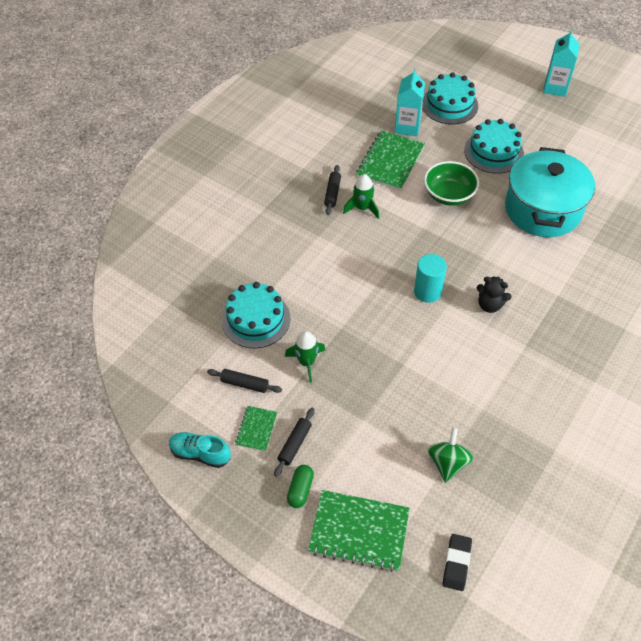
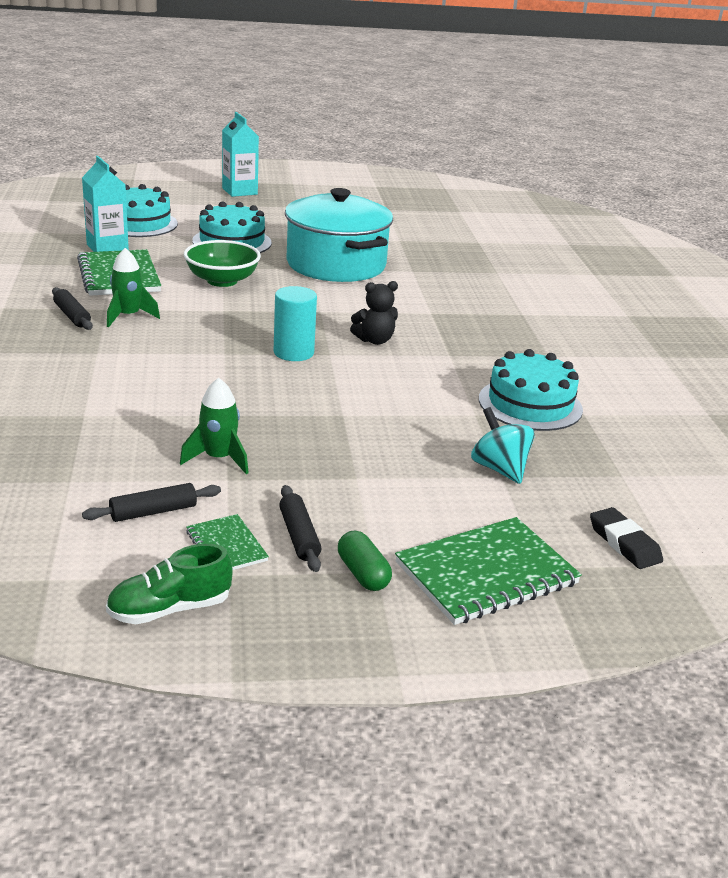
camera: 45 degrees left, 25 degrees down
(200, 453) = (170, 609): turquoise shoe -> green shoe
(256, 319) = (95, 448): turquoise cake -> turquoise cake (530, 404)
(448, 462) = (499, 469): green spinning top -> turquoise spinning top

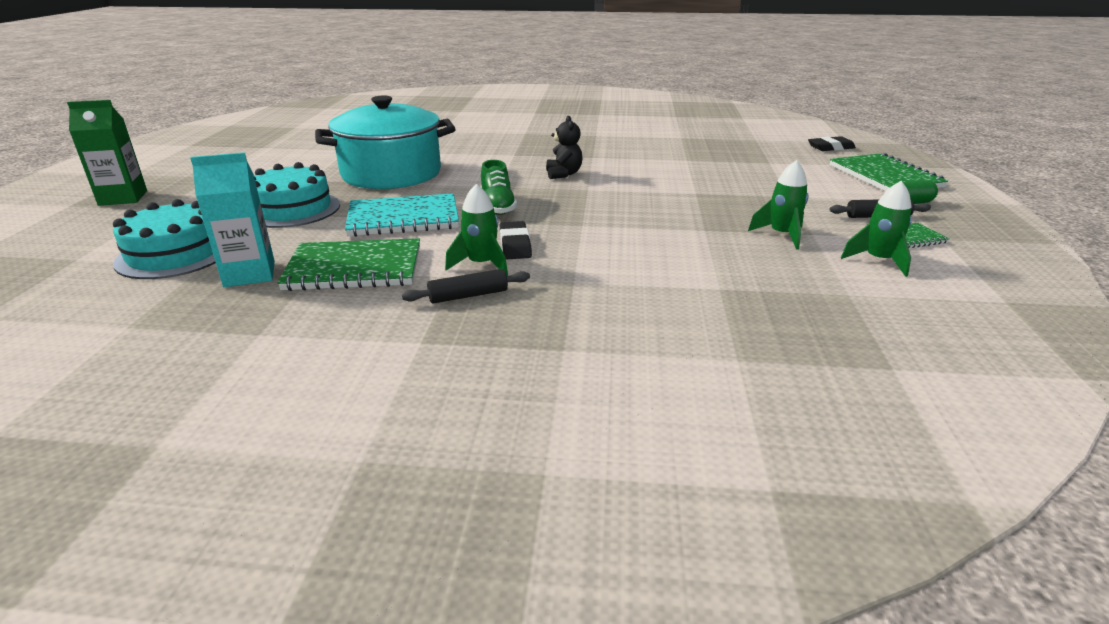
camera: 75 degrees left, 0 degrees up
(153, 512) = (878, 261): black rolling pin -> green rocket
(170, 609) = (1001, 258): green shoe -> green shoe (497, 206)
(171, 326) = (515, 245): none -> black eraser
(222, 281) = (403, 218): green bowl -> turquoise notebook
(239, 191) = (123, 198): turquoise carton -> green carton
(293, 352) = (584, 200): turquoise cylinder -> none
(499, 469) = (760, 162): turquoise spinning top -> none
(530, 404) = (670, 146): turquoise cake -> none

